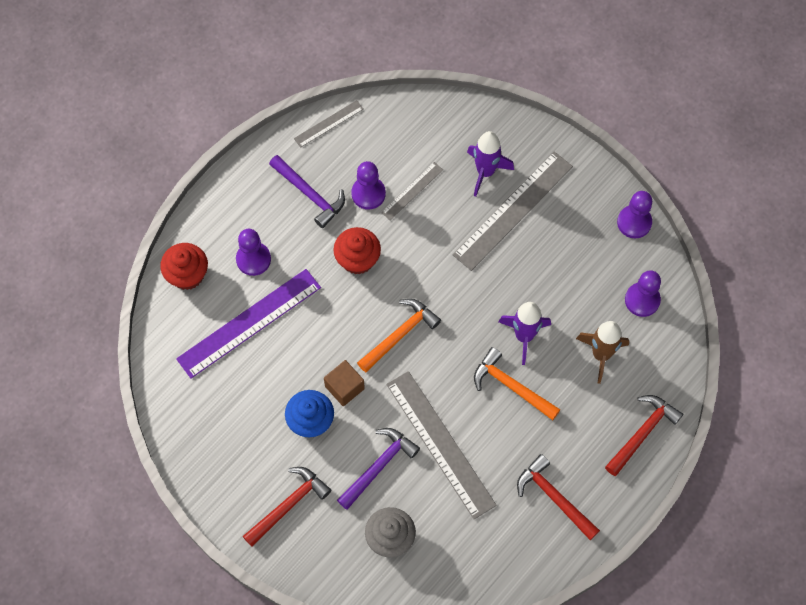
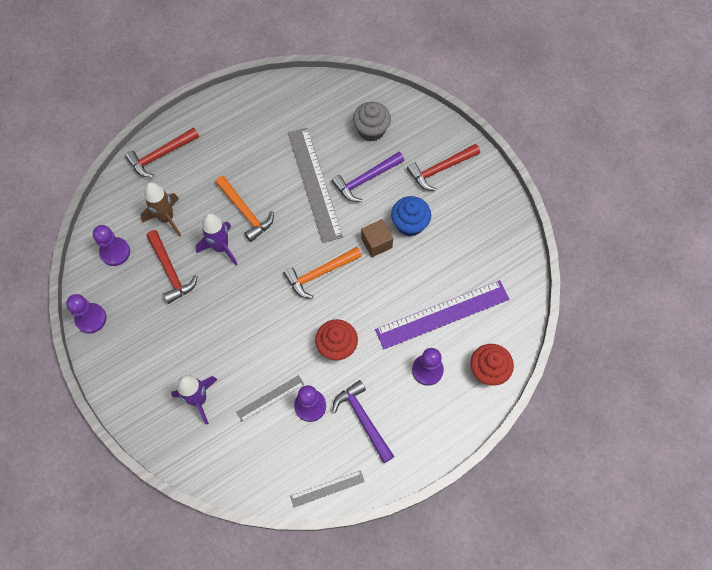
camera: 165 degrees left, 0 degrees up
(513, 210) = (188, 356): grey ruler -> none
(554, 498) = (244, 128): red hammer -> red hammer (170, 271)

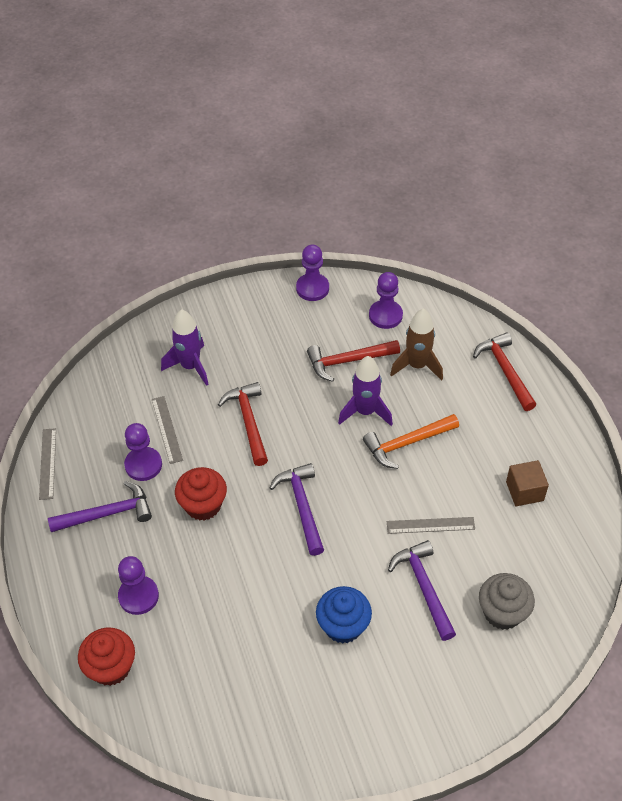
camera: 105 degrees right, 15 degrees down
(315, 184) = (430, 525): grey ruler -> grey ruler, size x0.50
(320, 273) = (302, 507): orange hammer -> purple hammer
(376, 243) = (326, 579): brown cube -> brown cube (524, 491)
(441, 169) = (420, 689): red hammer -> red hammer (248, 422)
(442, 314) = (204, 633): purple ruler -> none

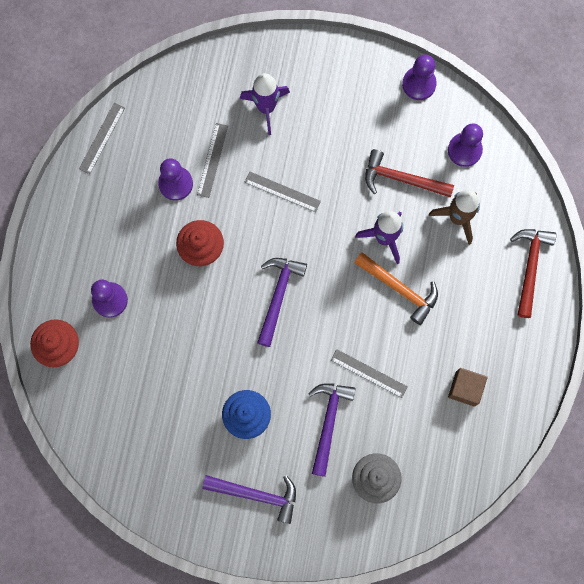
camera: 30 degrees right, 25 degrees up
(107, 513) = (124, 212): purple hammer -> purple hammer (256, 494)
(248, 422) = (282, 192): red hammer -> grey ruler
(407, 443) = (399, 288): orange hammer -> orange hammer turned 150 degrees counterclockwise

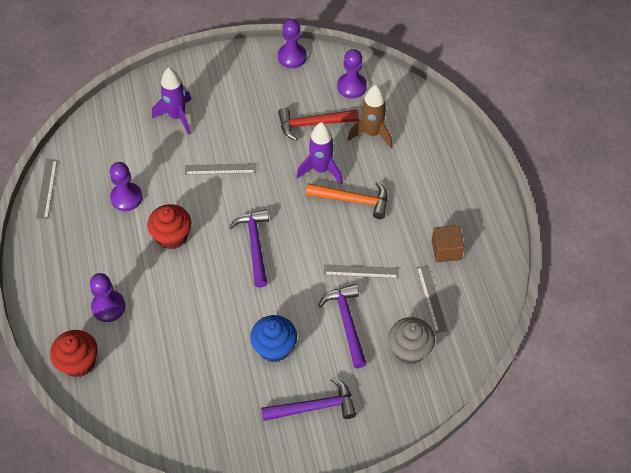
camera: 25 degrees left, 20 degrees down
(212, 160) = (150, 169): grey ruler -> grey ruler (431, 298)
(530, 267) = (447, 145): red hammer -> none

